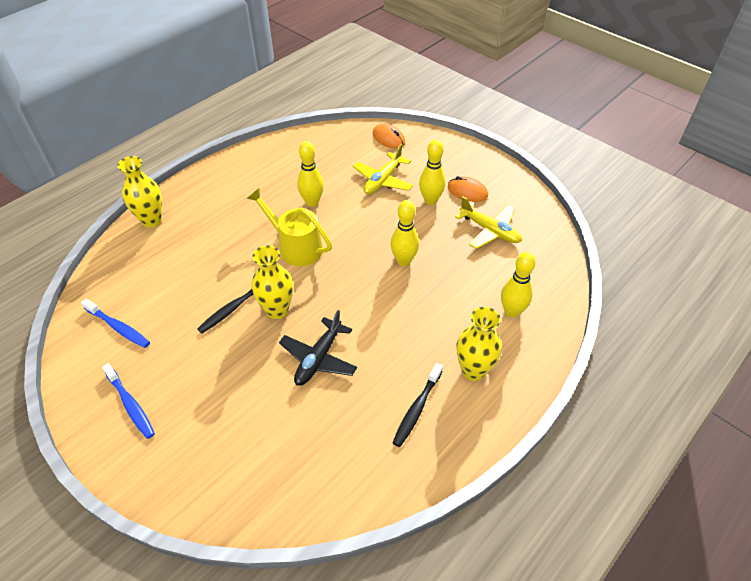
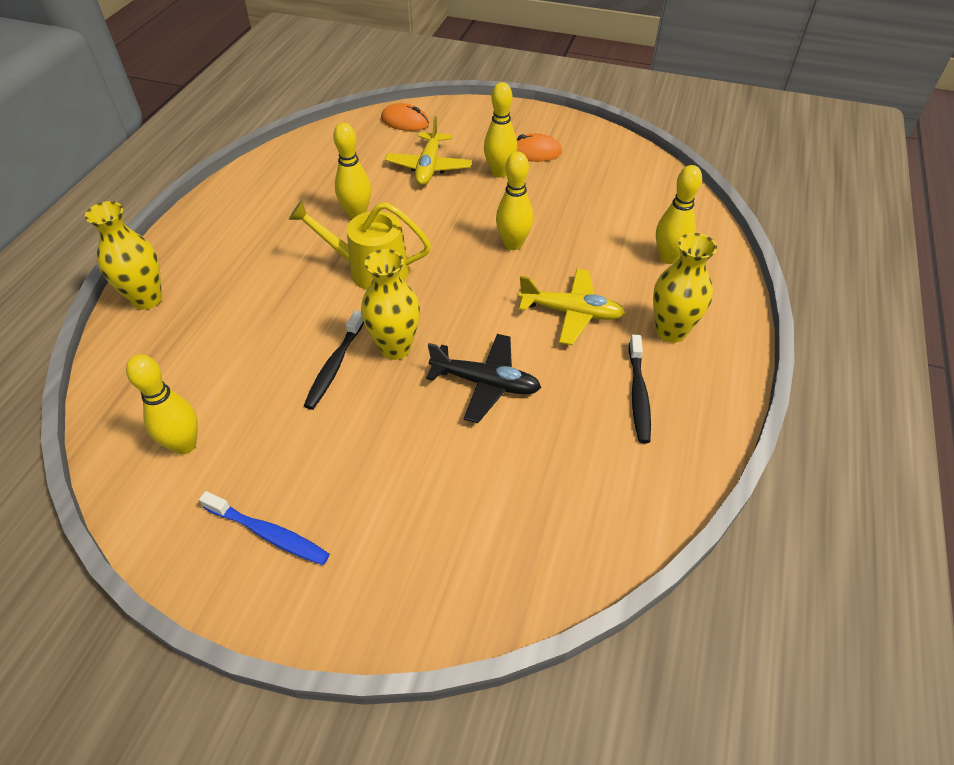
camera: 25 degrees left, 0 degrees up
(118, 327) = (184, 445): blue toothbrush -> yellow bowling pin
(319, 358) = (485, 383): black plane -> black plane turned 75 degrees counterclockwise
(490, 231) = (587, 184): yellow plane -> yellow plane (571, 312)

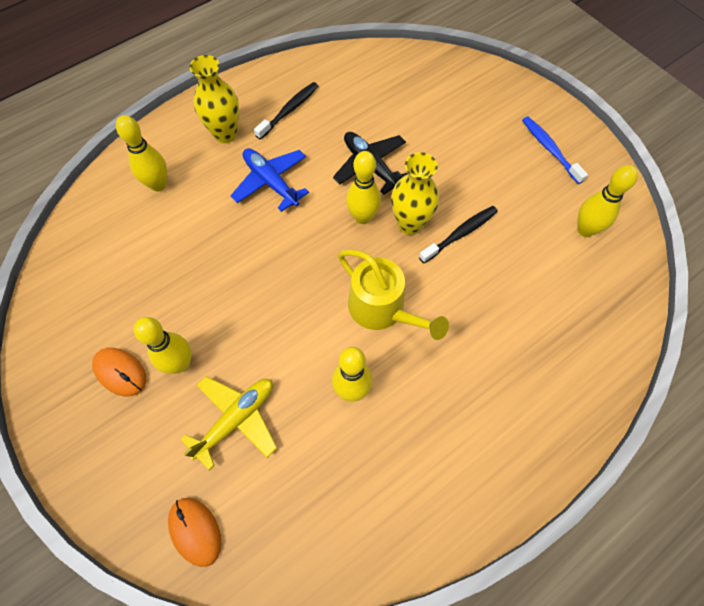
camera: 145 degrees left, 15 degrees up
(147, 299) = (586, 391): yellow vase -> none
(513, 244) = (251, 266): yellow bowling pin -> yellow bowling pin (363, 217)
(571, 312) = (271, 182): yellow plane -> blue plane

